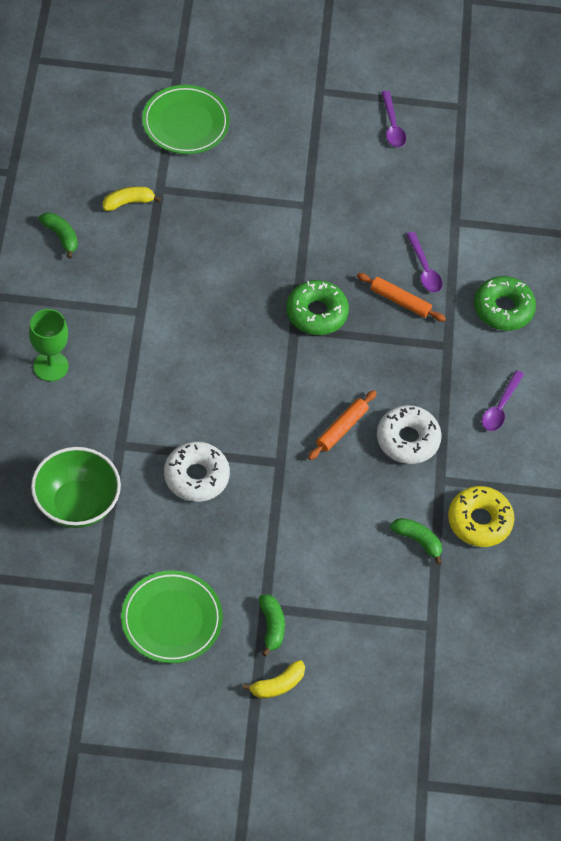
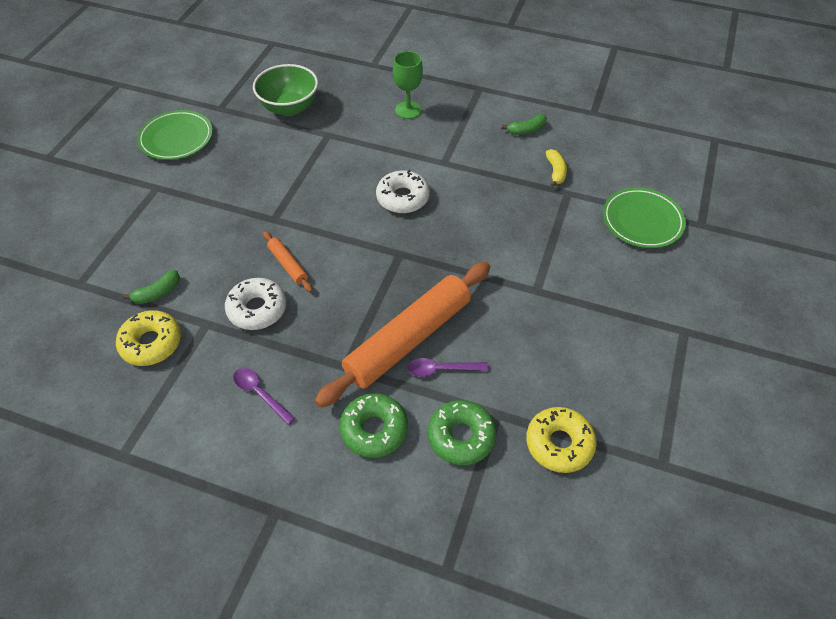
camera: 110 degrees right, 5 degrees down
(196, 476) = (283, 169): white donut -> white donut (403, 198)
(271, 626) = (139, 188): green banana -> none
(278, 685) = (93, 183): yellow banana -> none
(316, 313) = (412, 272): green donut -> green donut (461, 436)
(392, 126) = (635, 386): purple spoon -> none
(400, 301) = (408, 339): orange rolling pin -> orange rolling pin, size x2.32
(468, 175) = (559, 444): none -> yellow donut

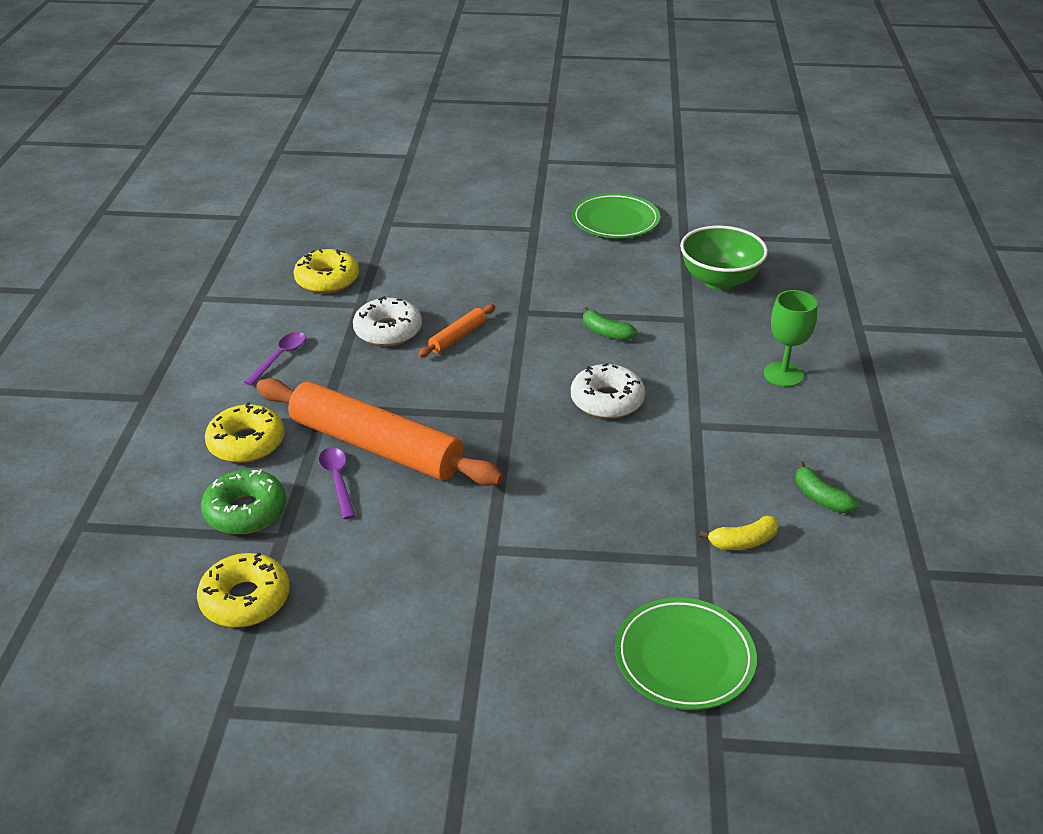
camera: 75 degrees right, 15 degrees down
(158, 293) = (390, 267): green banana -> green banana (606, 333)
(374, 429) = (246, 443): green donut -> yellow donut

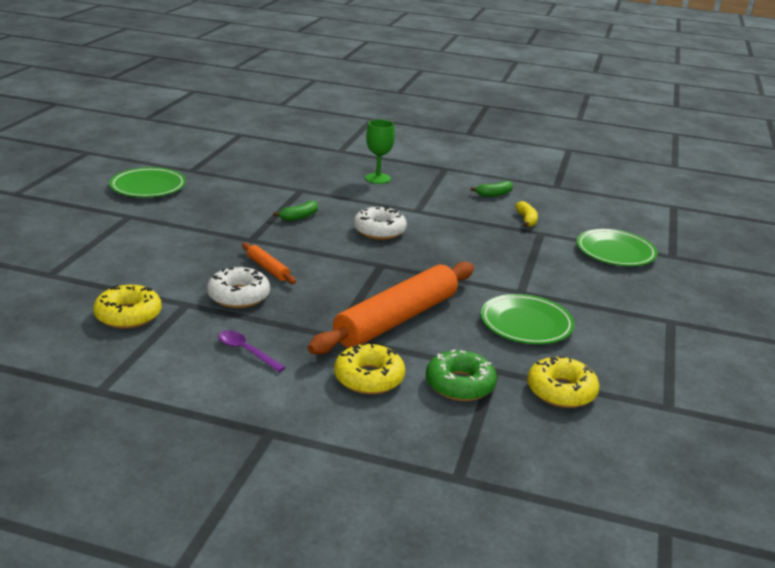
camera: 80 degrees left, 10 degrees down
(337, 480) = (433, 340): purple spoon -> none
(401, 559) = (526, 324): none -> green plate
(719, 280) = (260, 172): green bowl -> none

